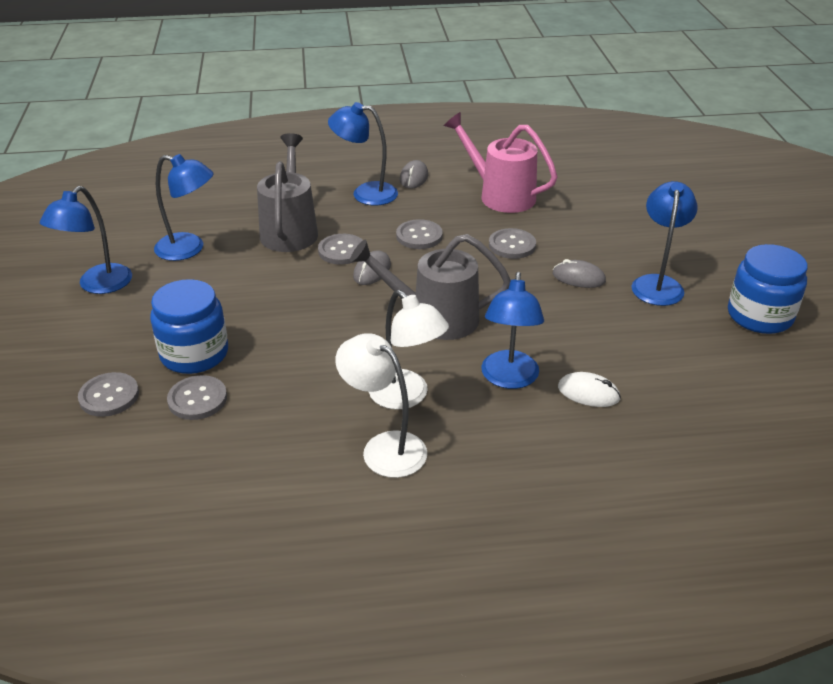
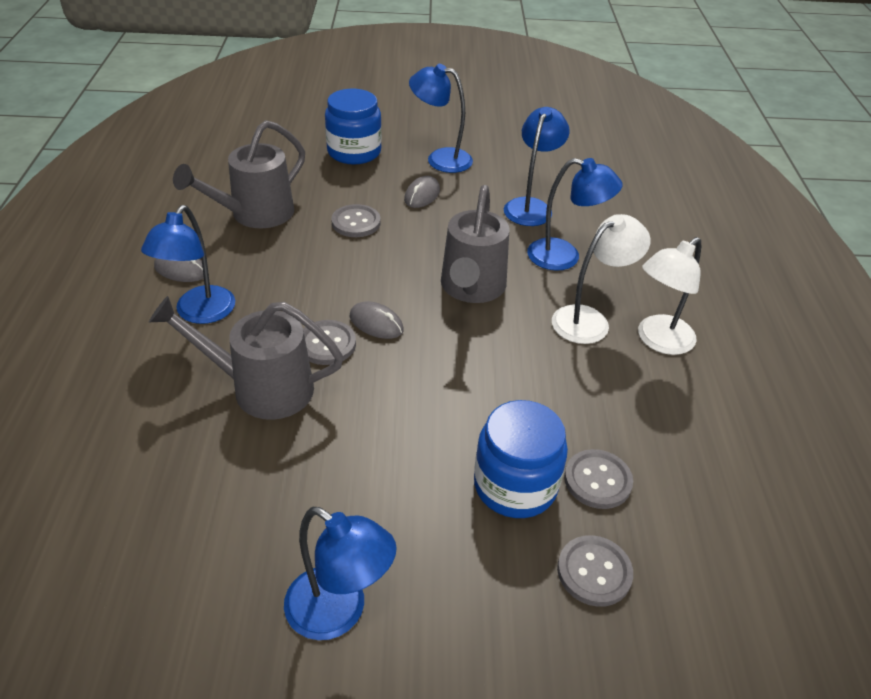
camera: 85 degrees left, 5 degrees up
(189, 249) = (271, 498): blue lamp -> blue lamp (531, 206)
(419, 236) = (316, 281): grey button -> none
(500, 195) = (254, 215): pink watering can -> grey watering can
(588, 393) = (583, 220): white mouse -> none
(759, 316) = (492, 126): blue jar -> blue jar (354, 152)

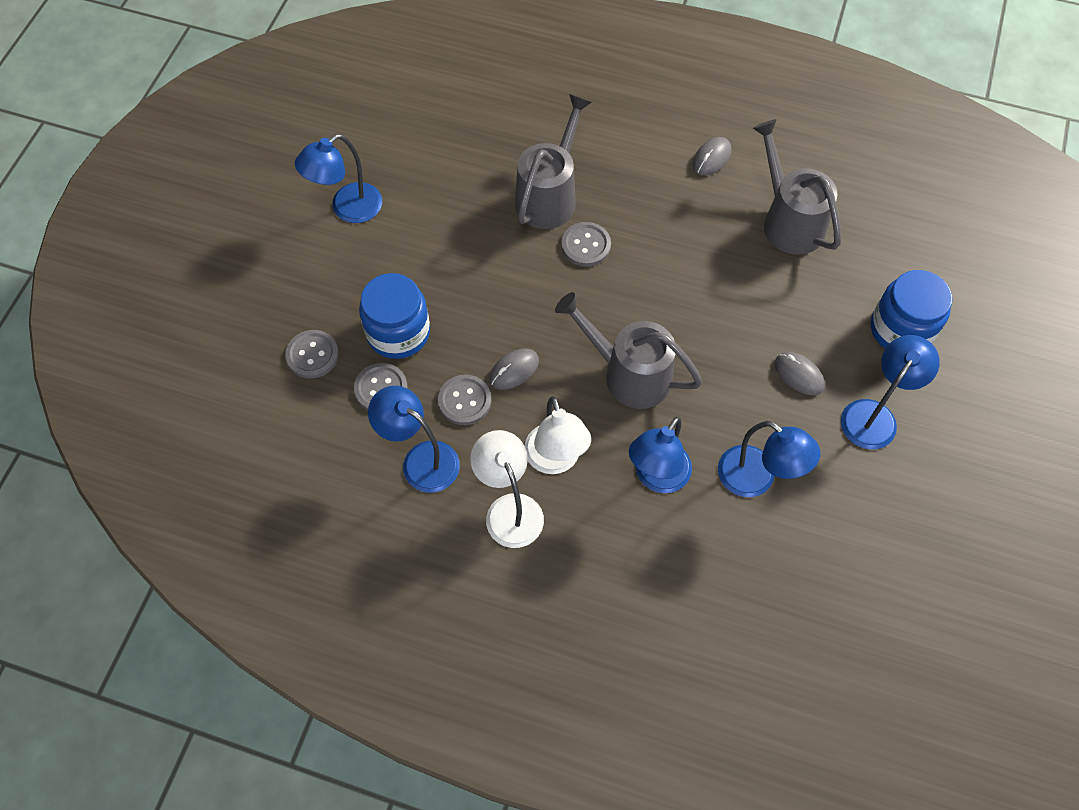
camera: 110 degrees right, 20 degrees up
(199, 313) = (649, 166): blue lamp -> blue lamp (421, 460)
(356, 222) = (758, 302): grey button -> grey button (464, 401)
(376, 323) = (601, 285): grey mouse -> grey mouse (514, 370)

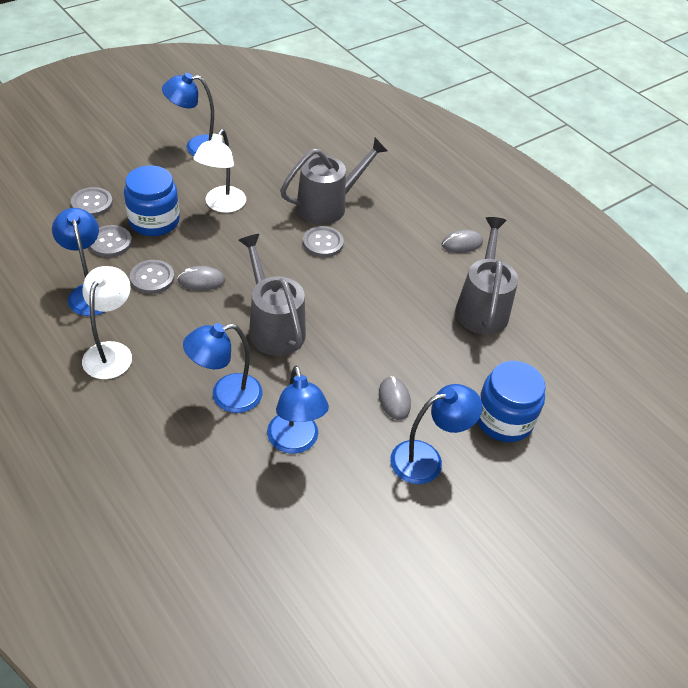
camera: 30 degrees right, 15 degrees down
(555, 460) = (171, 344): white lamp -> white lamp (221, 205)

